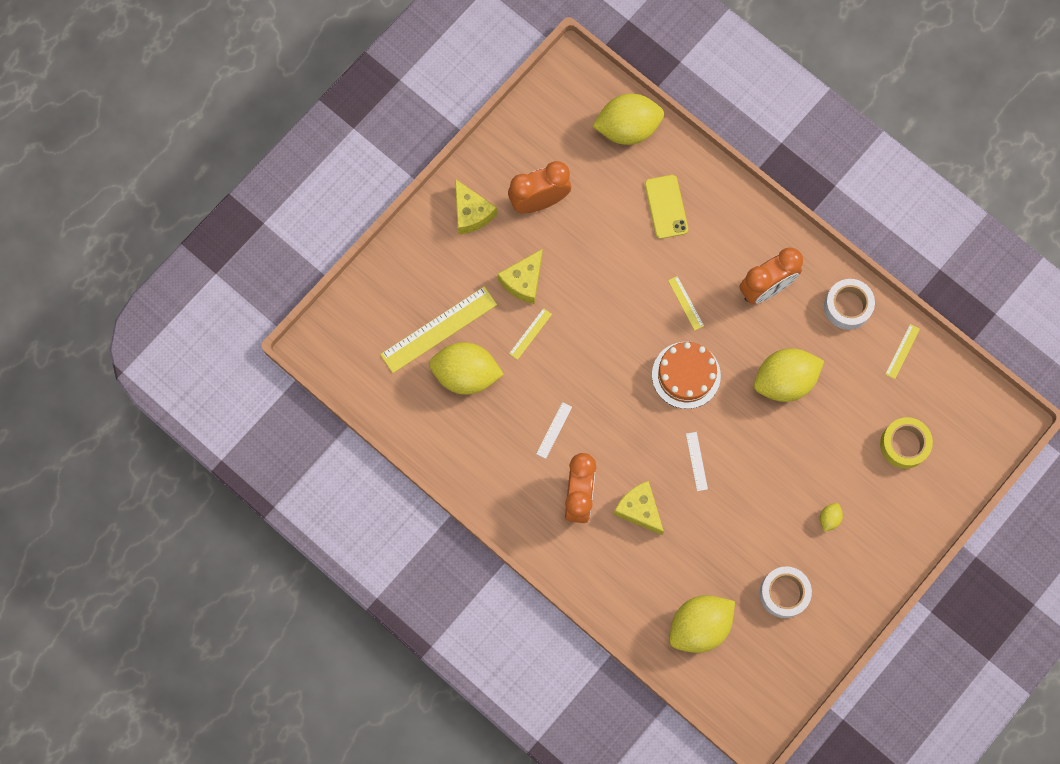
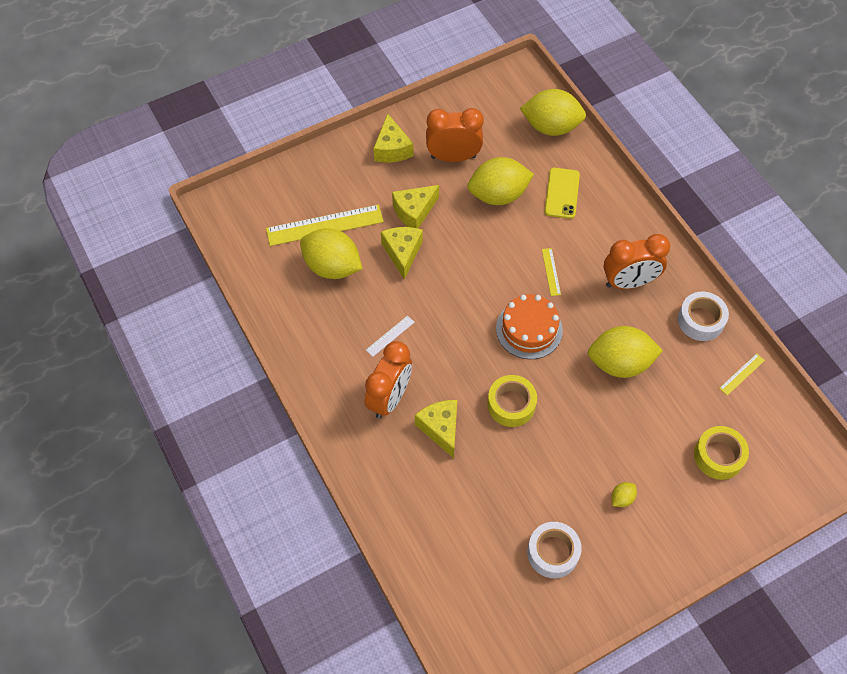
camera: 20 degrees right, 15 degrees down
(530, 333) = (402, 253): yellow ruler -> yellow cheese
(696, 461) = (511, 404): white ruler -> yellow tape
(699, 626) = (457, 554): yellow lemon -> yellow lemon (498, 195)

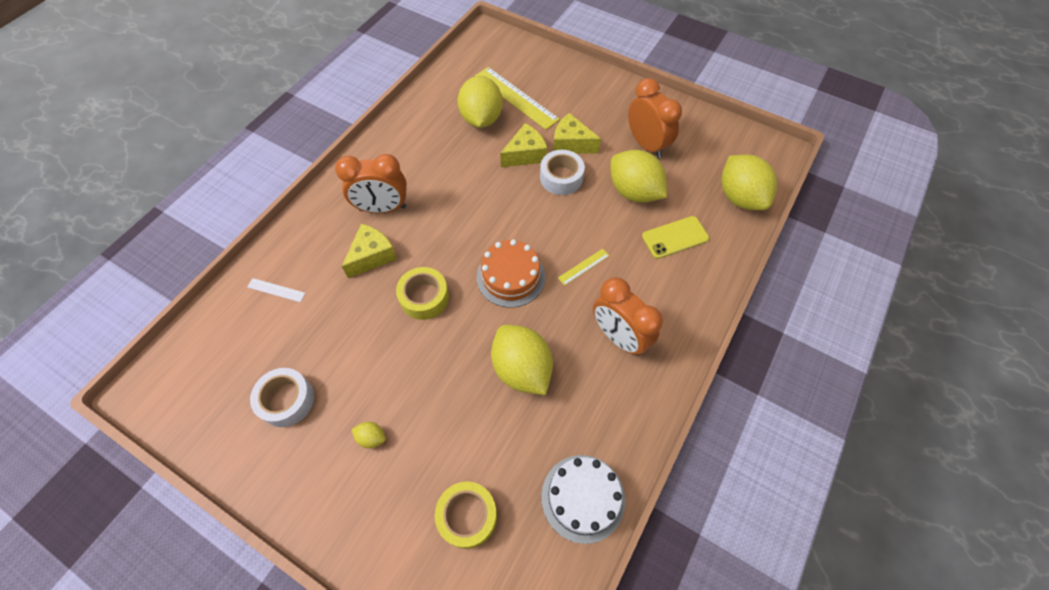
camera: 60 degrees right, 0 degrees up
(390, 336) = (441, 182): white ruler -> white ruler (276, 290)
(392, 149) = (620, 103): yellow cheese -> none
(700, 320) = (621, 425): white tape -> white tape (561, 178)
(742, 374) = (583, 498): yellow ruler -> white cake

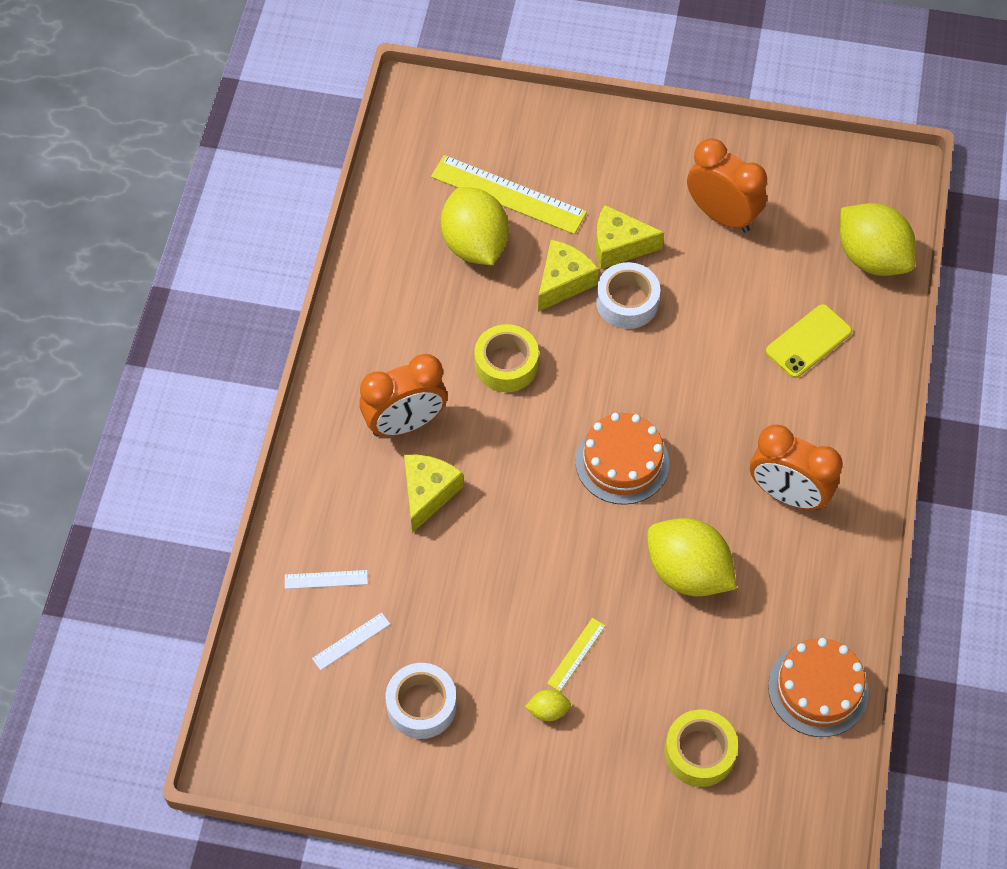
camera: 20 degrees left, 0 degrees up
(267, 337) = (351, 641): none -> white ruler
(424, 297) = (525, 525): yellow tape -> yellow tape (506, 364)
(583, 266) = (708, 418): yellow ruler -> yellow ruler (576, 654)
(583, 498) = (818, 689): white cake -> orange cake
(634, 192) = (732, 293): yellow lemon -> none

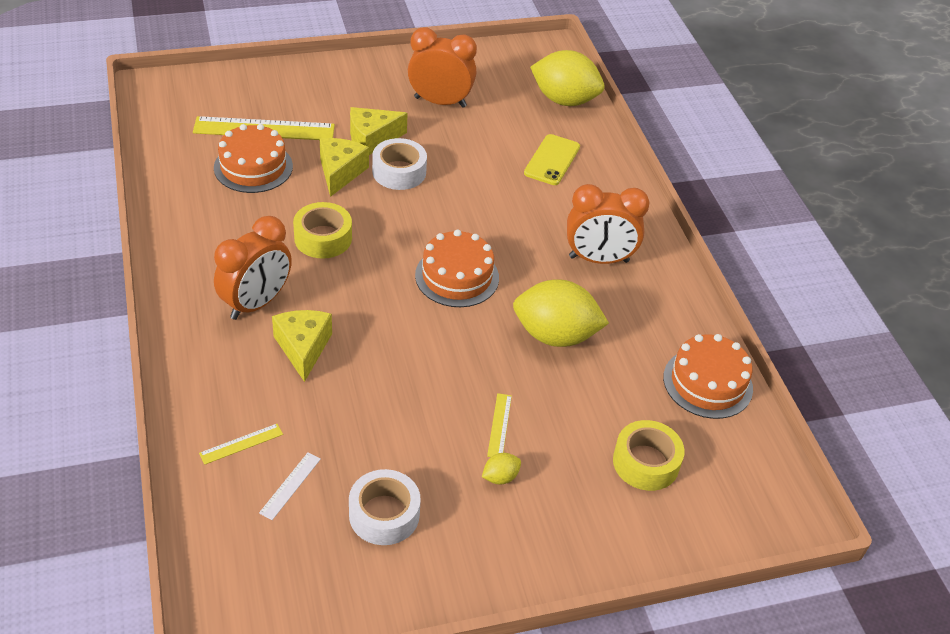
camera: 30 degrees left, 15 degrees down
(326, 579) = (241, 444): white ruler -> yellow ruler
(475, 244) = (253, 167): yellow lemon -> orange cake

